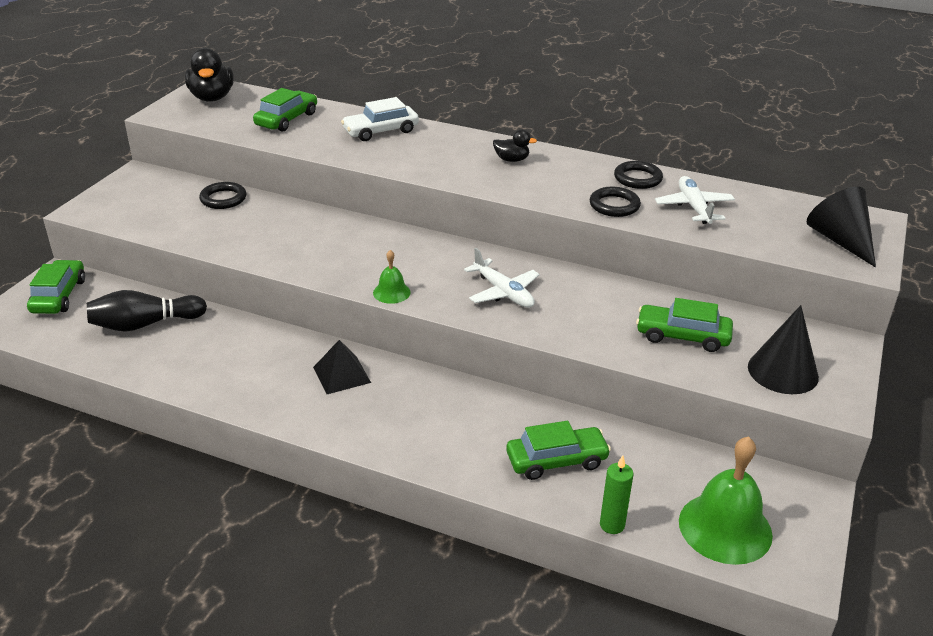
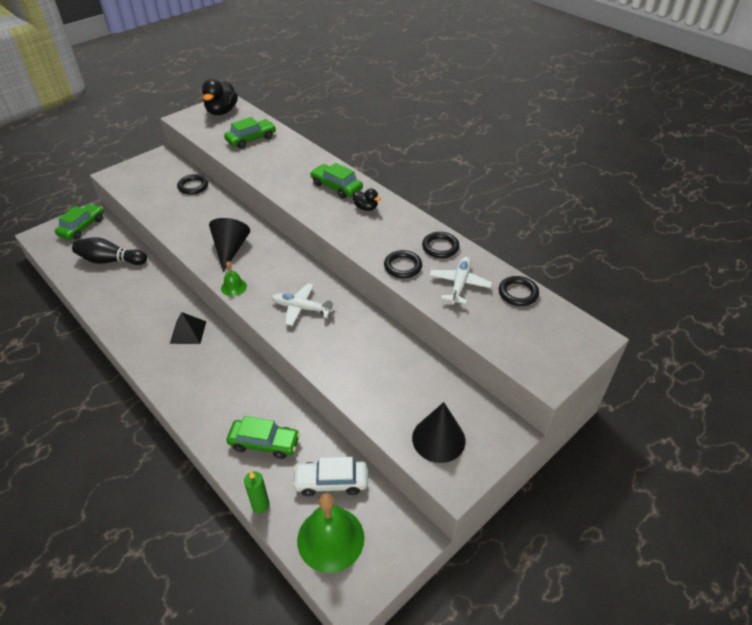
camera: 25 degrees right, 10 degrees up
(381, 131) = (300, 162): white car -> white car (331, 482)
(503, 292) = (302, 308): white plane -> white plane turned 120 degrees clockwise
(682, 336) = (392, 384): green car -> green car (336, 187)
(763, 201) = (518, 293): none -> black ring
(840, 240) = (547, 348): black cone -> black cone (230, 249)

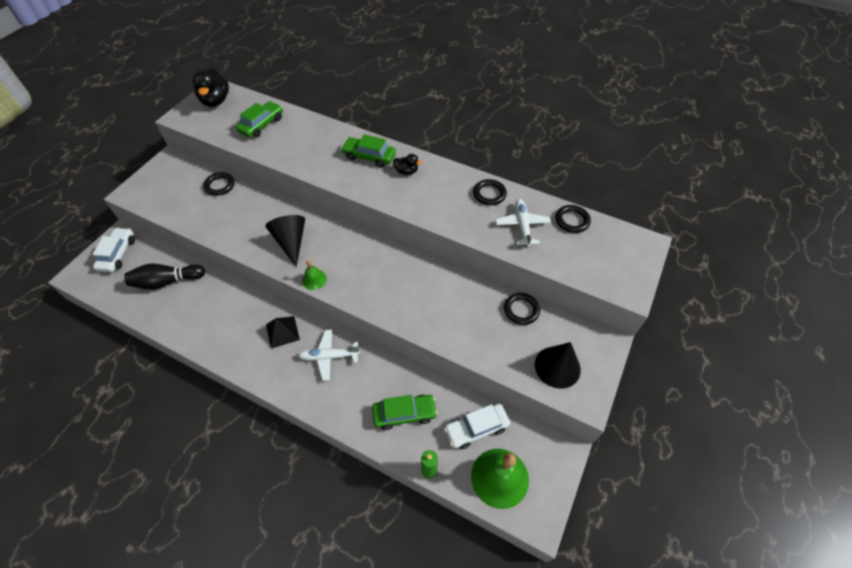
camera: 20 degrees left, 10 degrees up
(82, 227) = (118, 254): green car -> white car
(302, 308) = (387, 282): white plane -> white plane (329, 356)
(403, 266) = (467, 221): black ring -> black ring (521, 310)

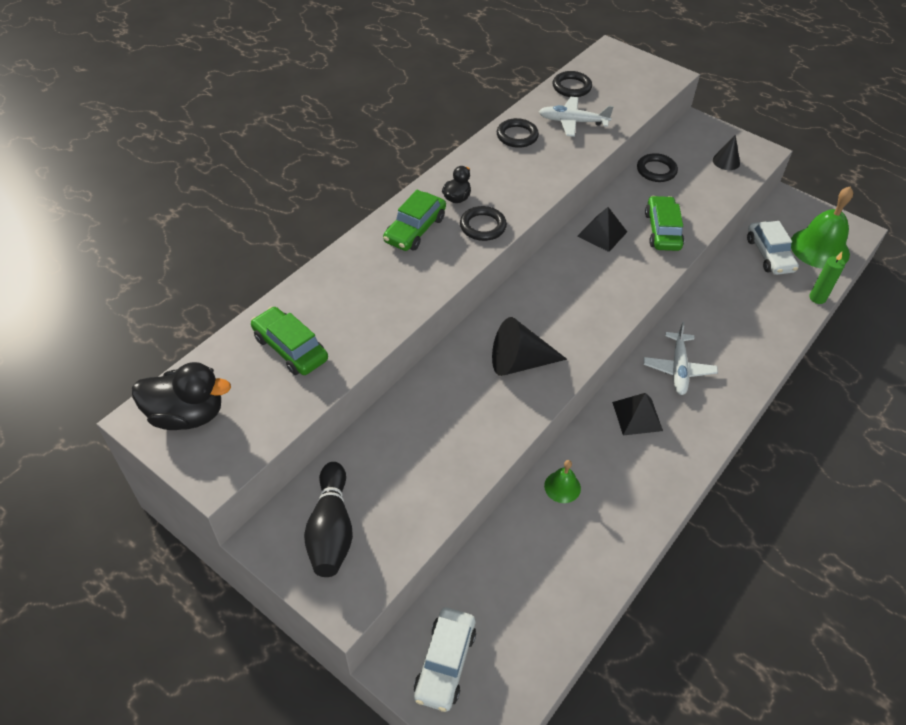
camera: 80 degrees left, 5 degrees down
(118, 254) = (445, 663): white car -> white car turned 90 degrees counterclockwise
(167, 282) = (525, 571): black bowling pin -> black bowling pin (331, 530)
(220, 185) = (370, 453): black ring -> black ring (482, 226)
(314, 279) = (591, 341): green bell -> green bell (562, 487)
(404, 414) = (754, 308): green car -> green car (662, 230)
(428, 277) = (602, 234): none -> black pyramid
(557, 367) = (726, 161): black cone -> black cone, size x0.58

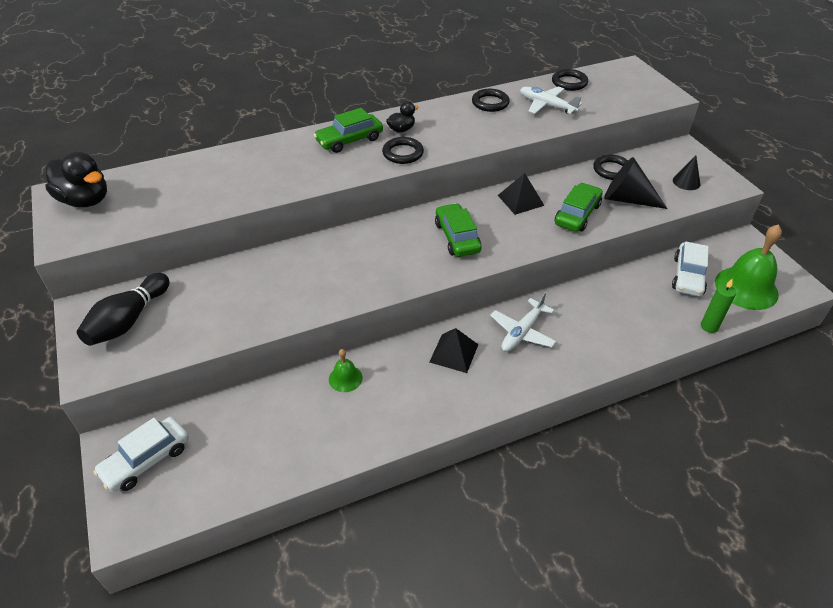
camera: 30 degrees right, 5 degrees down
(290, 348) = (189, 184): green car -> green car (457, 237)
(519, 362) = (367, 265): black cone -> black cone (627, 199)

